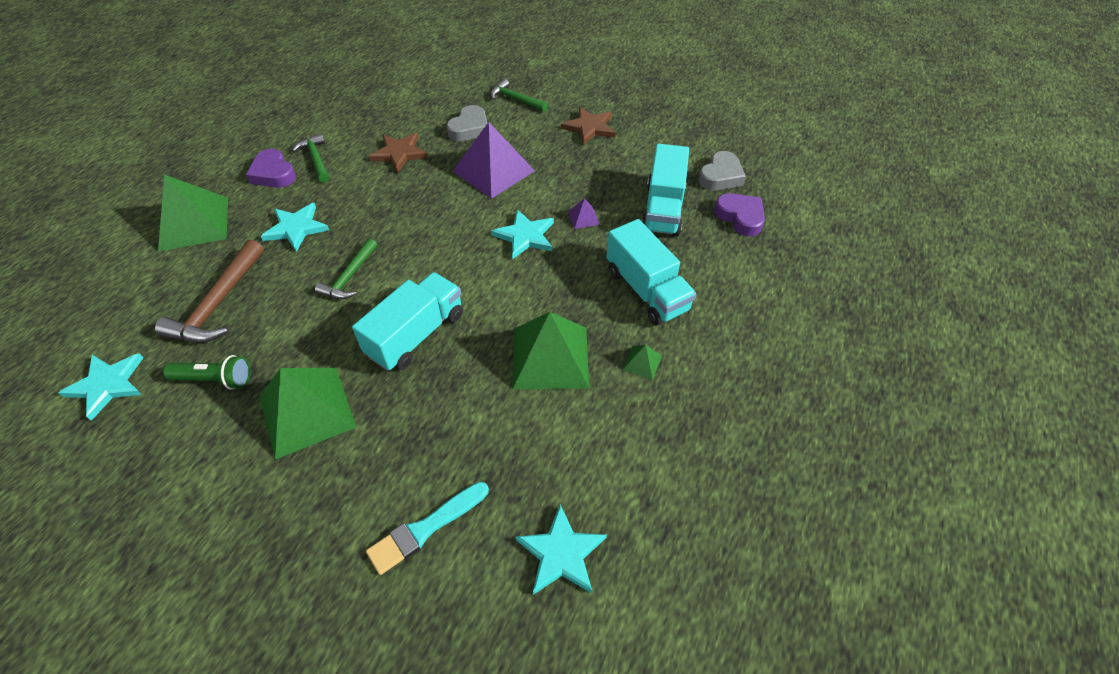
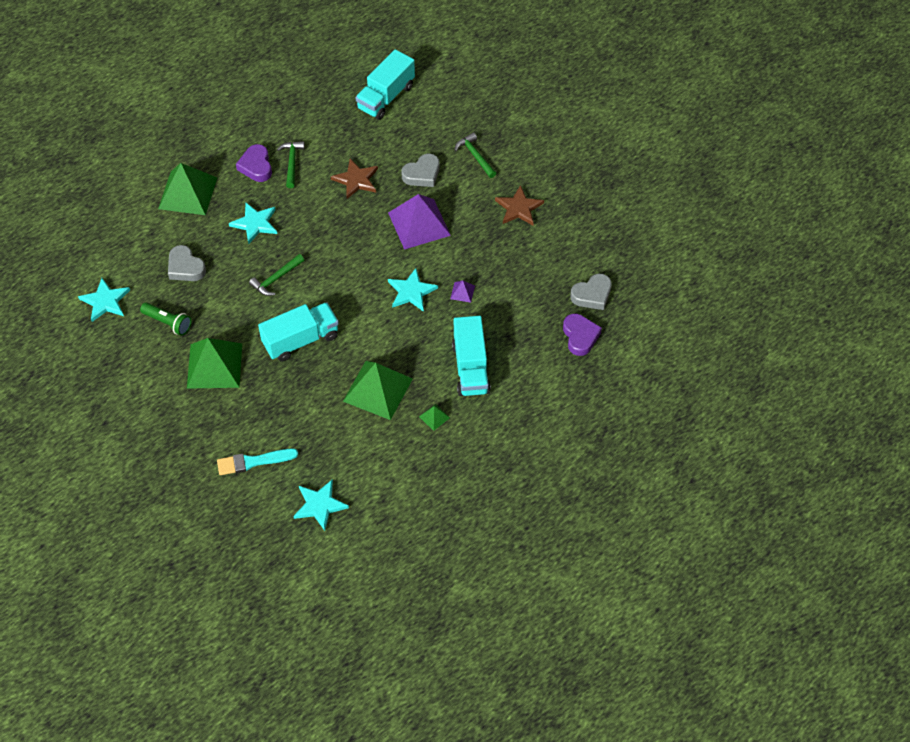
camera: 25 degrees right, 5 degrees up
(218, 304) = (185, 267): brown hammer -> grey heart
(663, 209) = (526, 307): turquoise truck -> turquoise truck (386, 97)

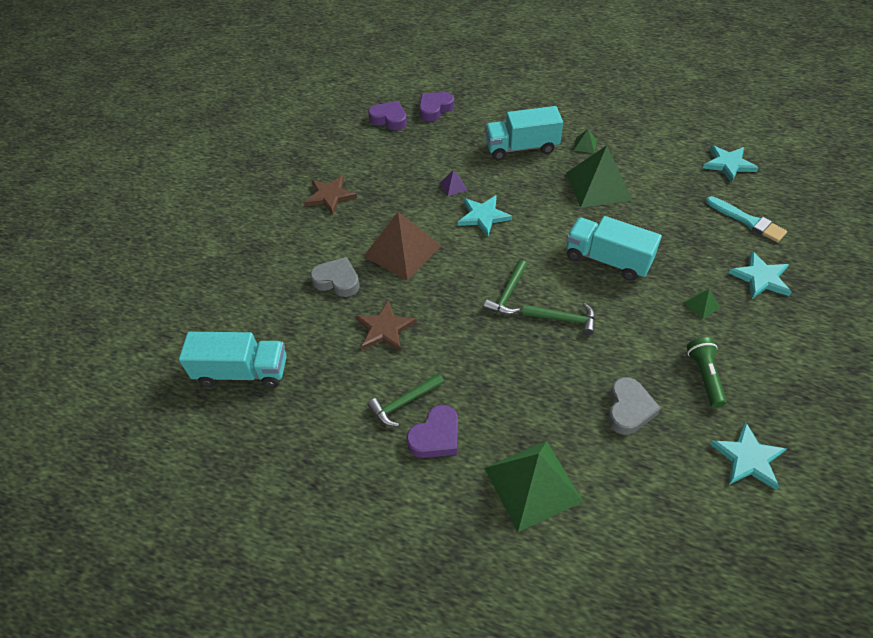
camera: 120 degrees left, 5 degrees down
(214, 365) = (701, 304): green pyramid -> green pyramid, size x0.42
(255, 223) = (515, 382): turquoise star -> turquoise star (760, 278)
(419, 224) = (402, 250): purple pyramid -> brown pyramid
(470, 368) = (521, 147): turquoise truck -> turquoise truck turned 150 degrees counterclockwise
(475, 156) = (285, 254): green hammer -> green hammer (508, 294)
(592, 295) = (389, 119): grey heart -> purple heart

